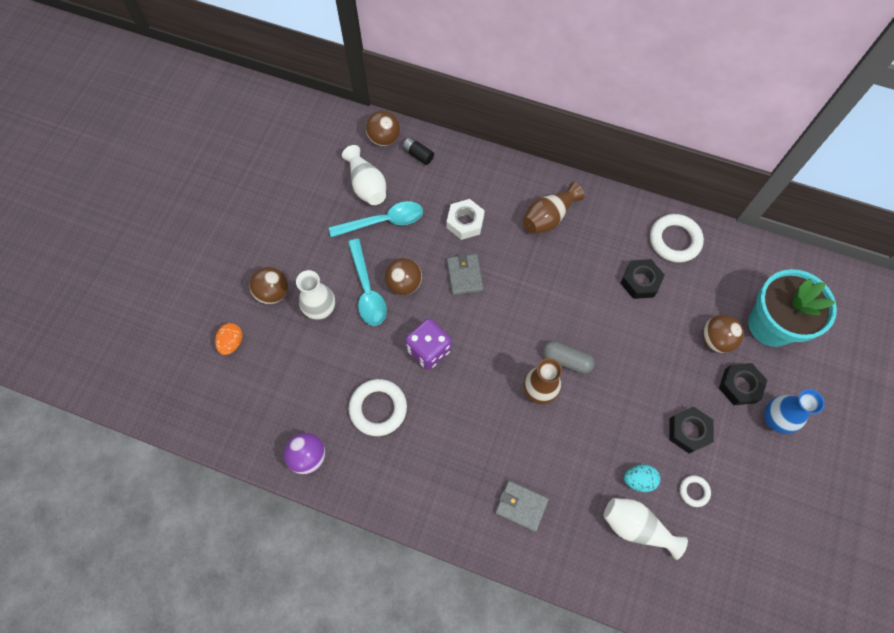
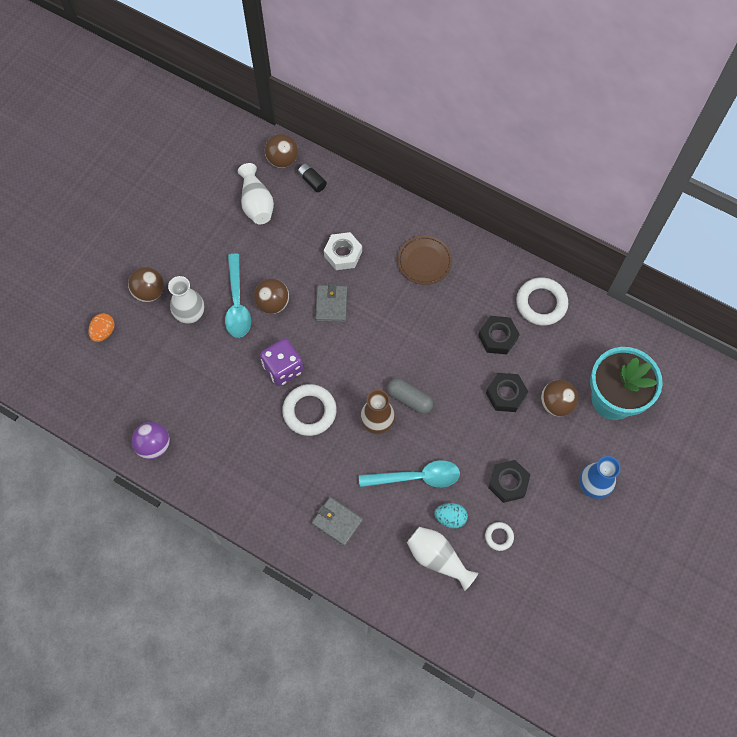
camera: 10 degrees right, 0 degrees up
(378, 408) = (225, 413): white ring -> white ring (309, 411)
(383, 221) = (265, 241): turquoise spoon -> turquoise spoon (416, 477)
(548, 217) = (424, 261): brown vase -> brown plate
(739, 386) = (567, 450): black nut -> black nut (506, 394)

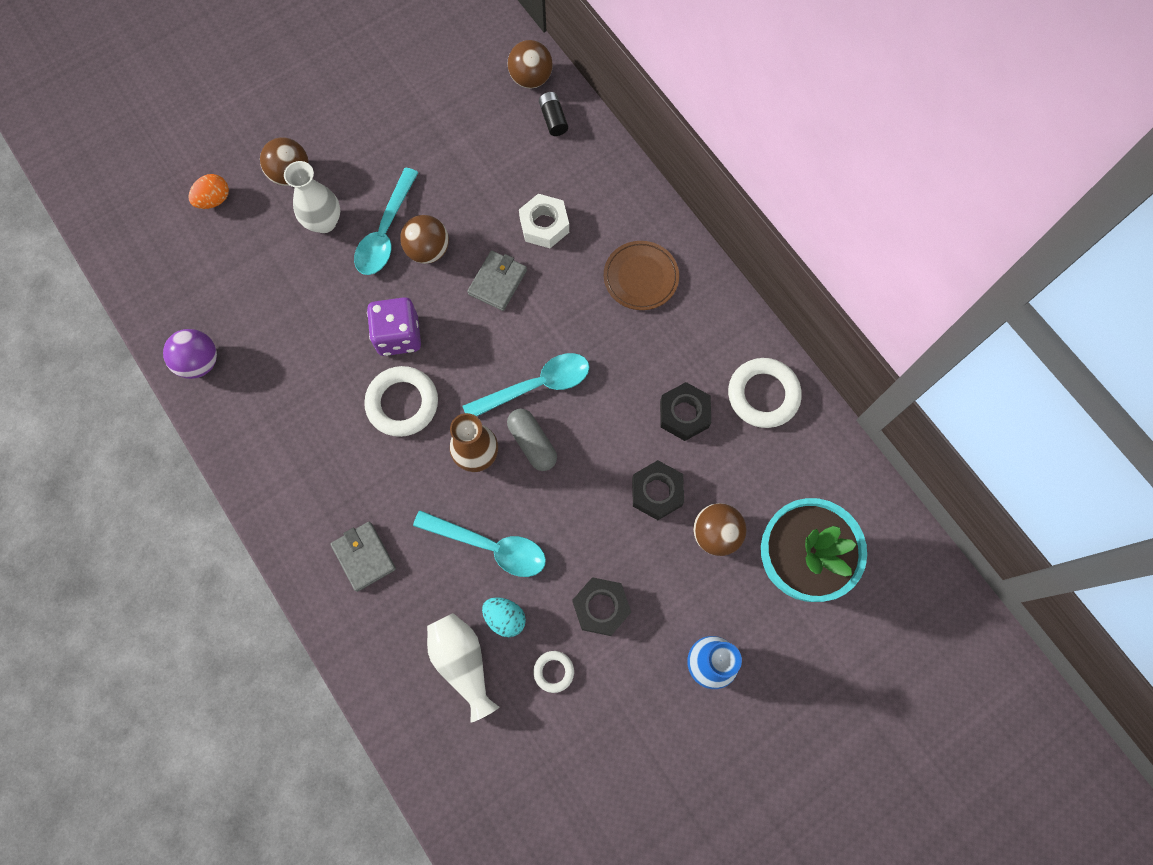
camera: 25 degrees right, 5 degrees up
(256, 203) = (472, 119): white vase -> none
(392, 361) = (536, 386): none -> turquoise spoon

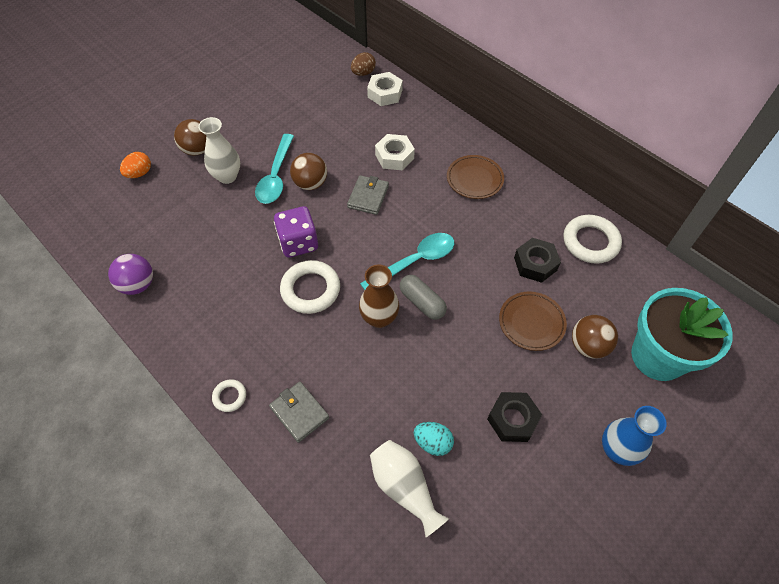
camera: 10 degrees left, 15 degrees down
(490, 546) = (406, 386): turquoise spoon -> none
(531, 79) = (363, 73): brown ball -> brown egg
(553, 119) = (385, 94): black battery -> white nut
(553, 671) = (486, 481): white ring -> white ring (230, 396)
(657, 492) = (531, 322): black nut -> brown plate

